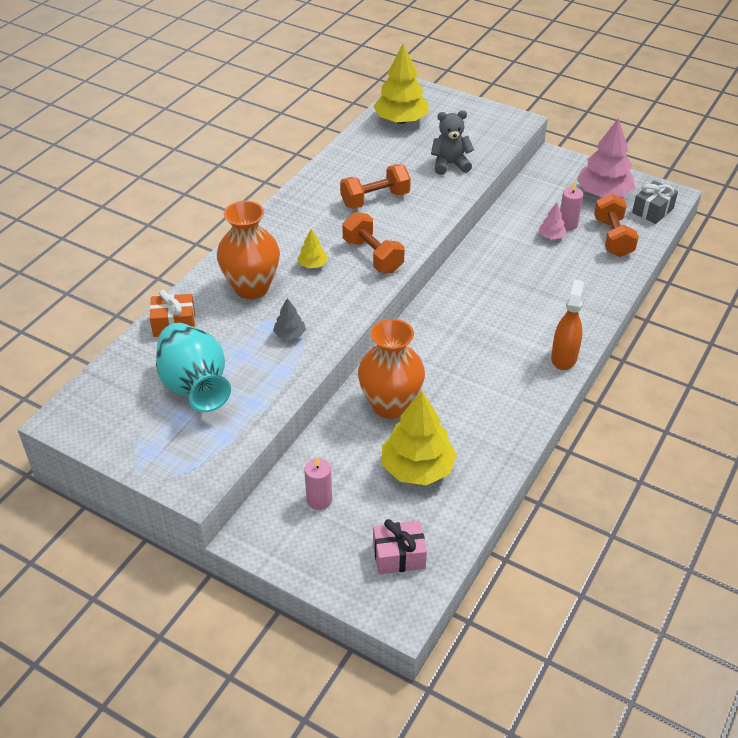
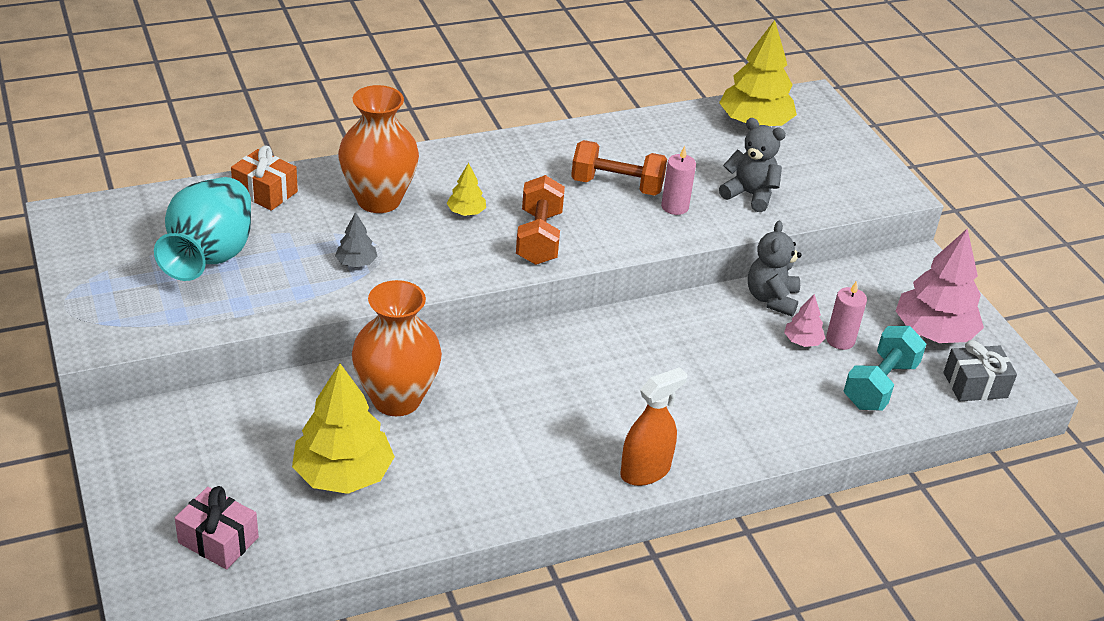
camera: 35 degrees right, 5 degrees down
(319, 500) = (215, 439): pink candle -> pink candle (675, 207)
(509, 222) = (771, 299): none -> grey teddy bear
(613, 238) = (880, 385): orange dumbbell -> turquoise dumbbell

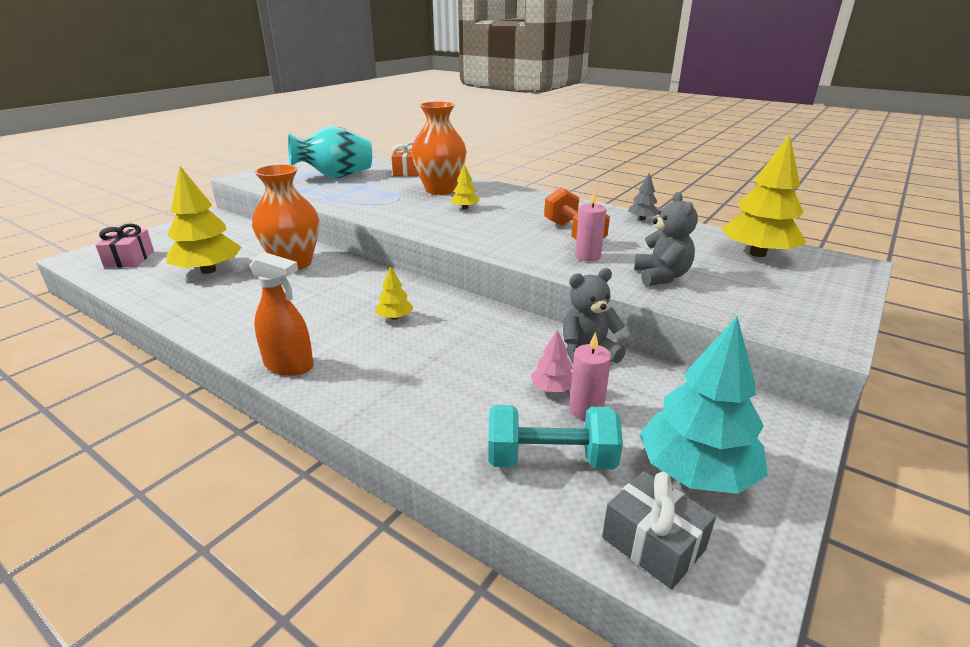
camera: 60 degrees right, 10 degrees down
(356, 263) = (373, 200): grey tree -> grey tree (642, 219)
(539, 238) = (472, 230): orange dumbbell -> none
(610, 374) = (395, 317): none -> yellow tree
(933, 332) = (695, 471): pink tree -> turquoise tree

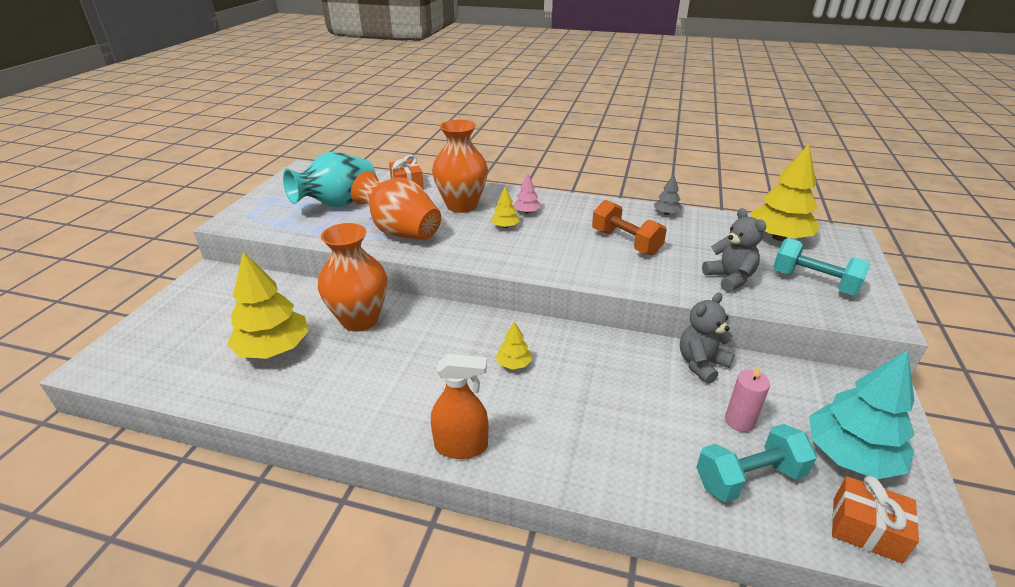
camera: 20 degrees left, 5 degrees up
(129, 259) = (164, 354): pink gift -> none
(367, 200) = (401, 232): none -> orange vase
(553, 388) = (700, 407): pink tree -> pink tree (527, 212)
(587, 256) = (657, 267): pink candle -> none
(653, 543) = (866, 529): grey gift -> orange gift
(764, 295) = (814, 282): none -> turquoise dumbbell

